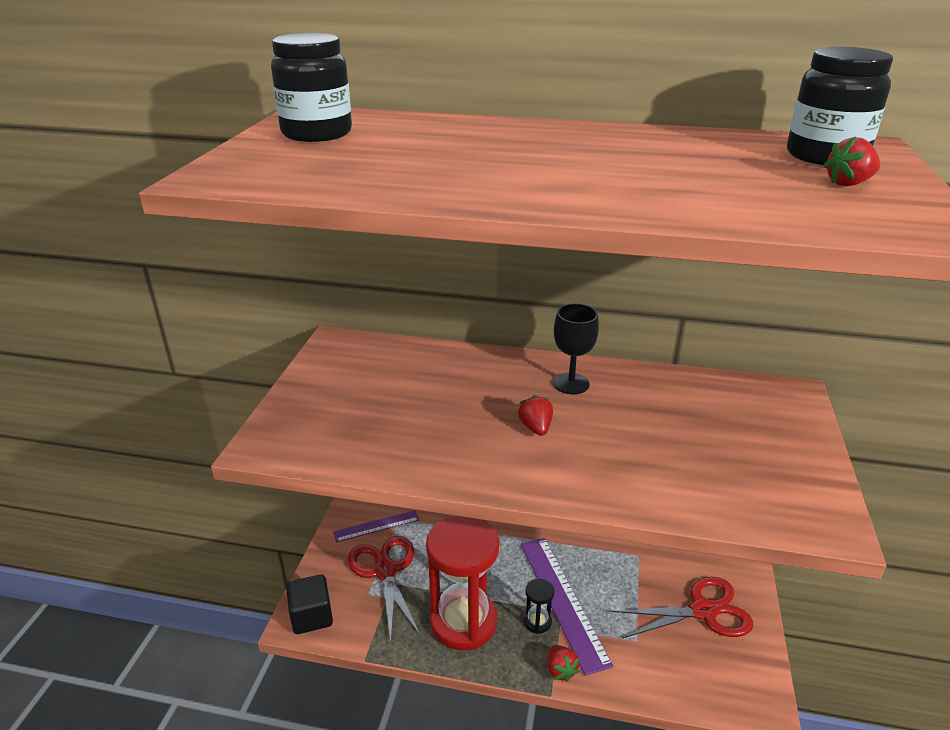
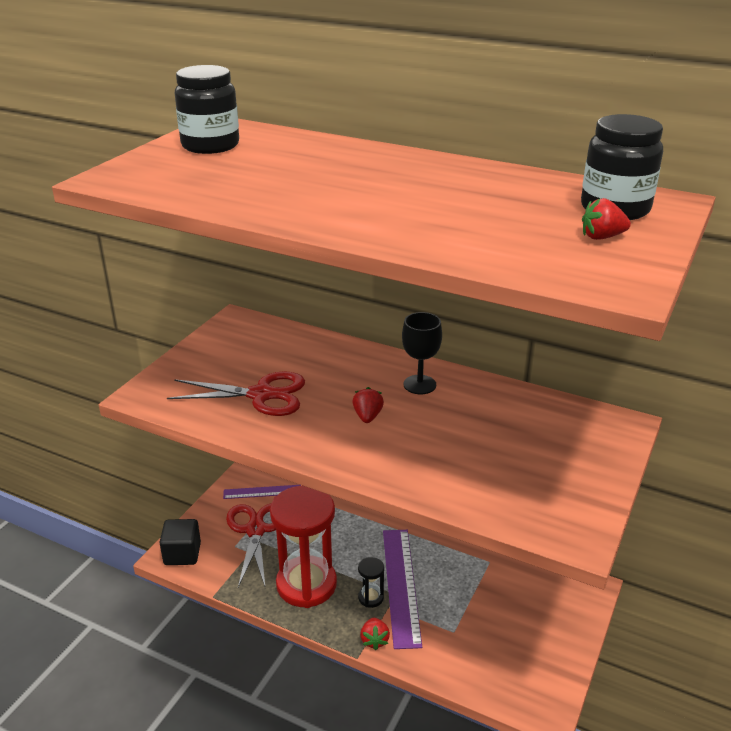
camera: 15 degrees right, 0 degrees up
(703, 611) = (528, 620): red scissors -> red scissors (261, 395)

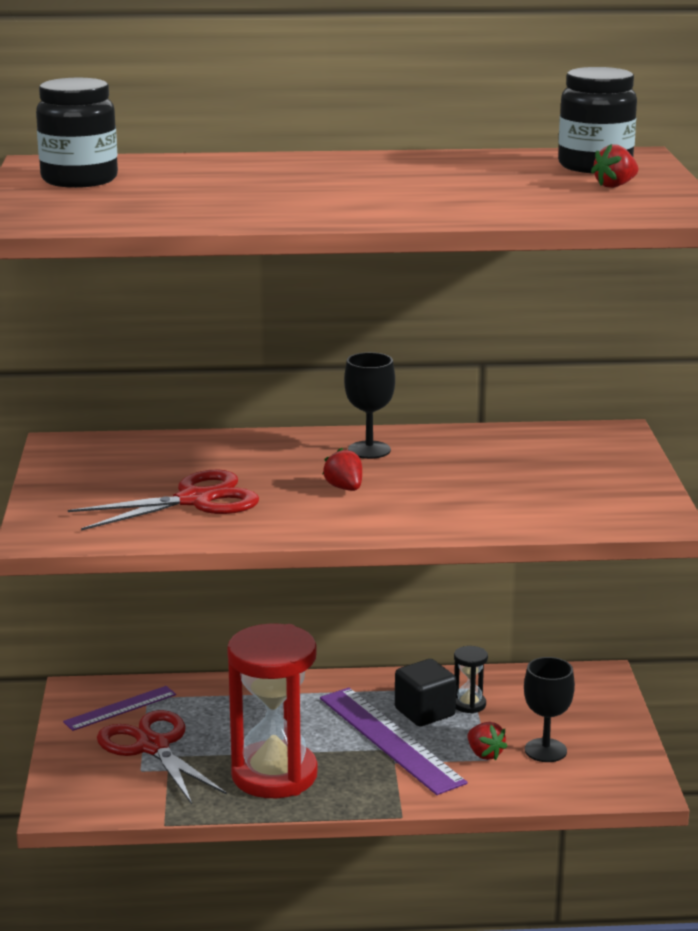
camera: 30 degrees left, 10 degrees down
(182, 554) = (76, 799): black cube -> black cube (424, 712)
(371, 598) = (365, 761): black hourglass -> black hourglass (469, 704)
(374, 640) = (407, 795): red strawberry -> red strawberry (484, 754)
(499, 641) = (545, 750): none -> black goblet

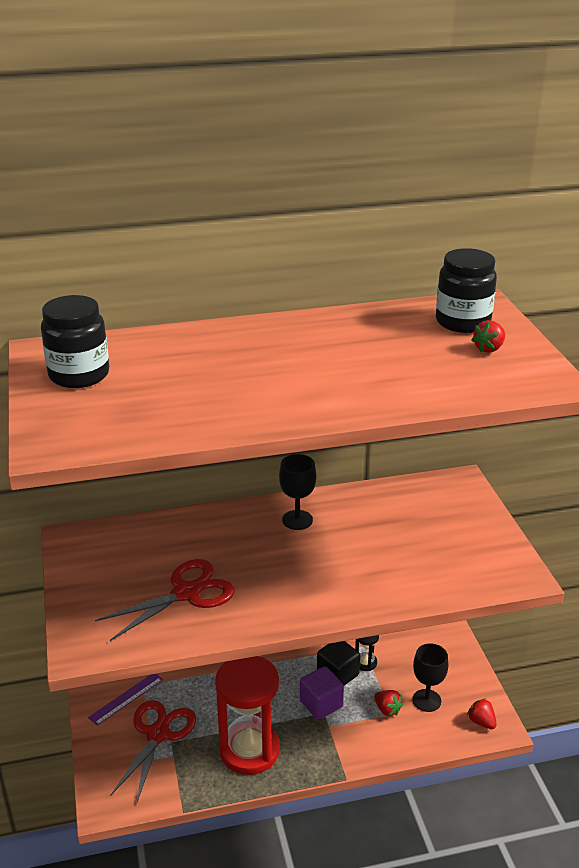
camera: 10 degrees left, 10 degrees up
(153, 747) = (157, 734): red scissors -> red scissors turned 60 degrees clockwise
(344, 488) = (292, 566): red strawberry -> red strawberry (481, 722)
(391, 739) = (321, 704): purple ruler -> purple cube

